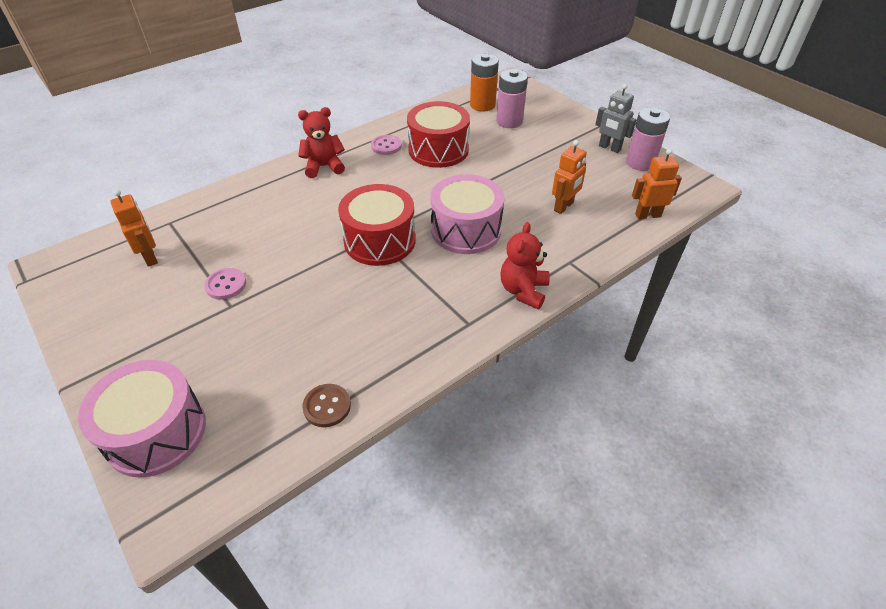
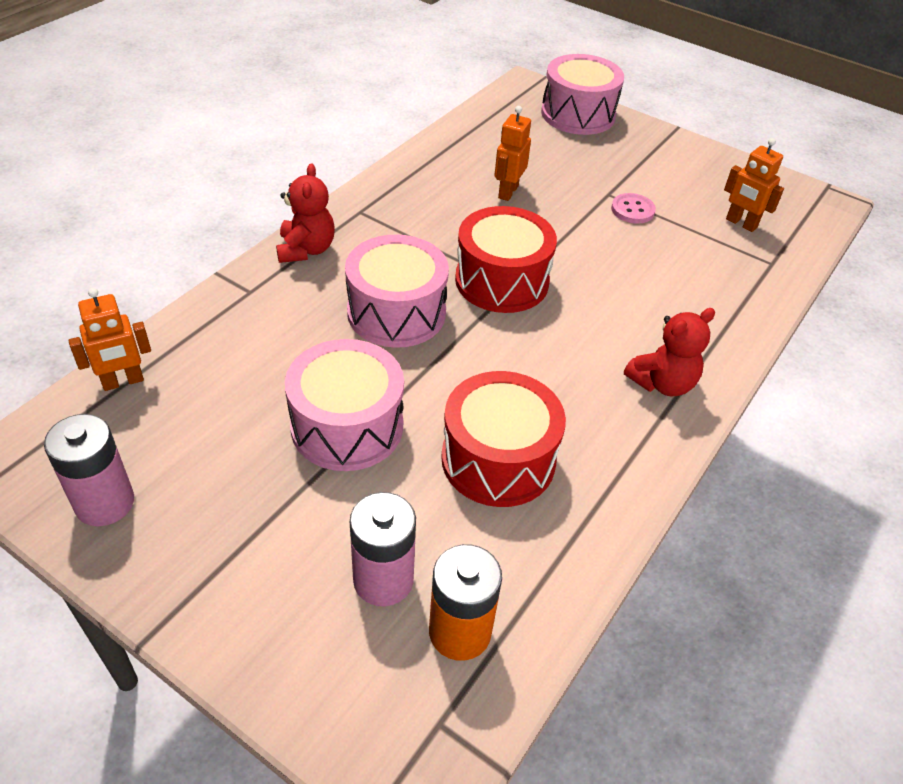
camera: 160 degrees right, 0 degrees up
(327, 406) = (461, 141): brown button -> none
(386, 146) = (595, 450): pink button -> none
(514, 174) = (347, 426): none -> pink drum
(564, 207) = (257, 374): orange robot -> orange robot (508, 192)
(609, 148) = (161, 535): grey robot -> none

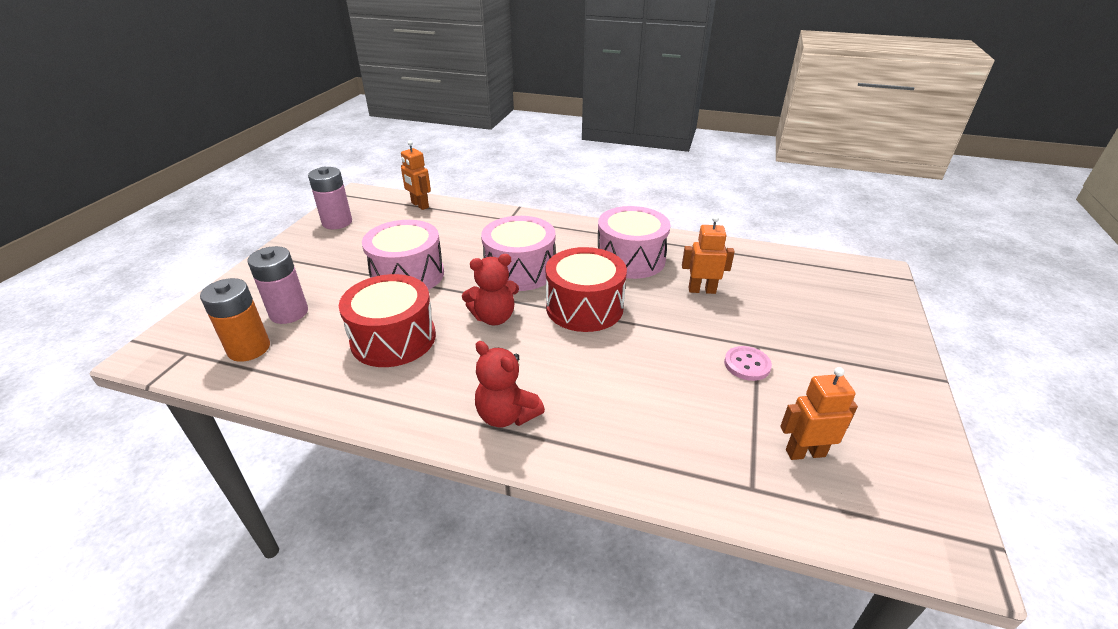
camera: 75 degrees right, 10 degrees down
(306, 250) = (560, 226): red teddy bear -> red teddy bear (494, 317)
(578, 114) = (870, 308): pink drum -> pink drum (630, 259)
(741, 223) = (805, 452): orange robot -> orange robot turned 60 degrees clockwise

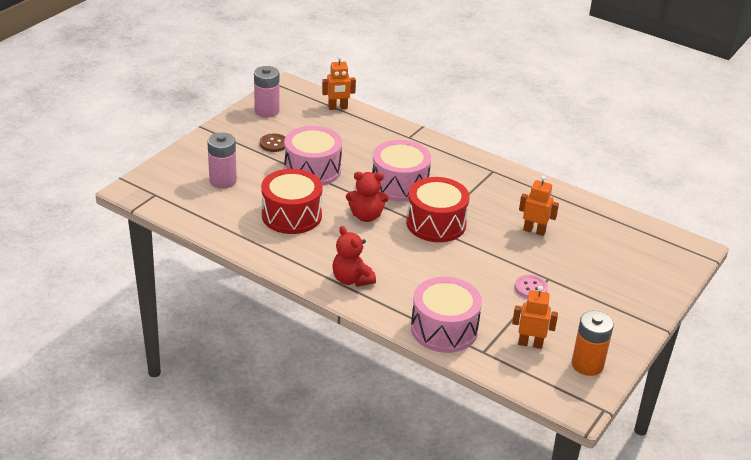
camera: 15 degrees right, 0 degrees up
(249, 348) = (195, 200): orange battery -> orange battery (587, 364)
(352, 255) = (273, 144): none -> brown button
(419, 205) = (338, 108): orange robot -> orange robot turned 75 degrees counterclockwise
(630, 259) = (492, 194): pink drum -> pink drum (444, 329)

